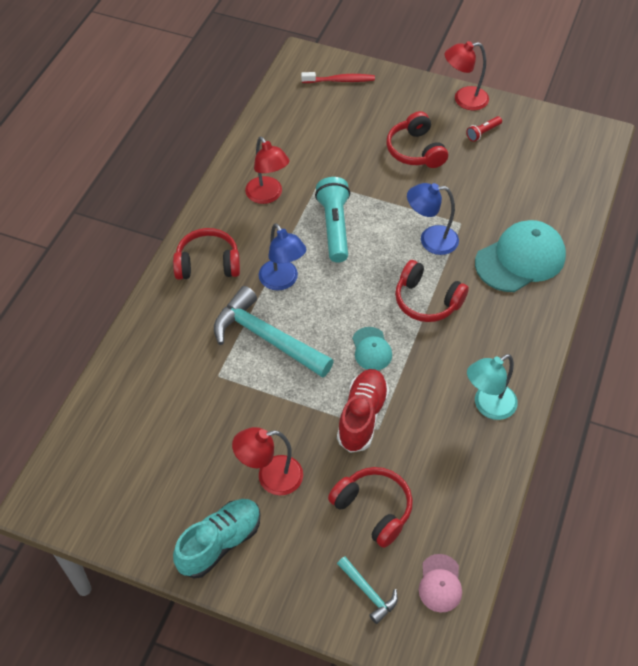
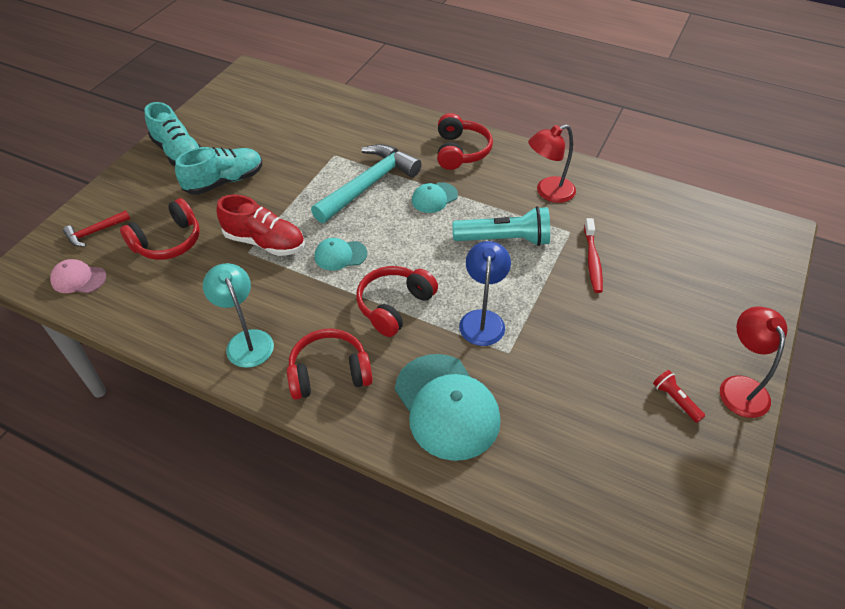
camera: 95 degrees right, 5 degrees down
(270, 477) = (224, 181): red lamp -> turquoise shoe
(282, 281) = (434, 198): blue lamp -> turquoise cap
(340, 80) = (745, 261): red toothbrush -> red toothbrush (592, 260)
(368, 592) = (95, 232): turquoise hammer -> red hammer
(415, 150) = (630, 321): red headphones -> red headphones (329, 373)

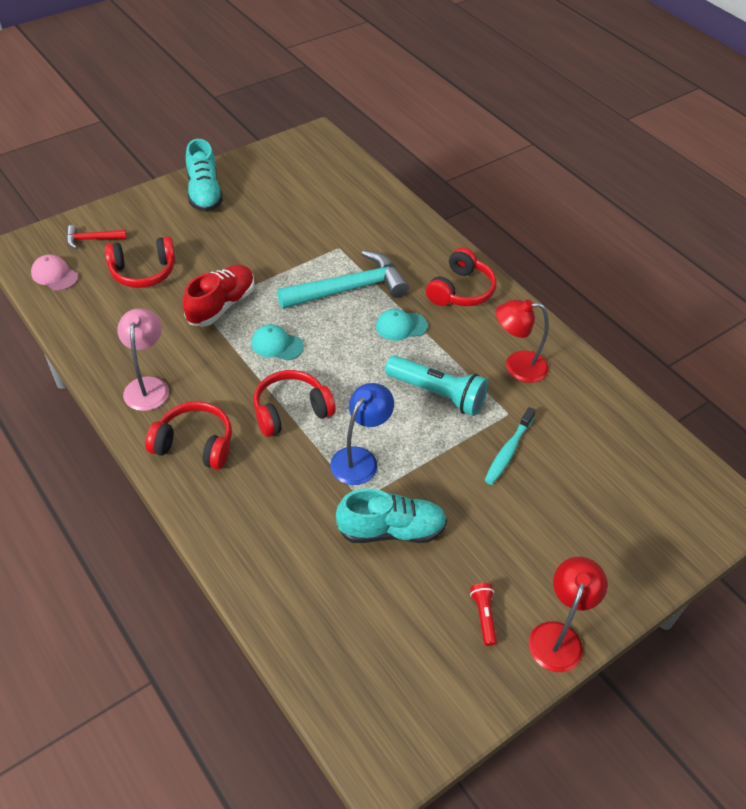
camera: 25 degrees right, 0 degrees up
(224, 181) = (225, 235): turquoise shoe -> turquoise shoe (391, 530)
(246, 341) = (147, 386): turquoise lamp -> pink lamp
(265, 242) = (221, 305): red shoe -> red shoe turned 105 degrees counterclockwise
(446, 406) = (271, 519): turquoise cap -> none
(592, 260) = (508, 451): red toothbrush -> turquoise toothbrush

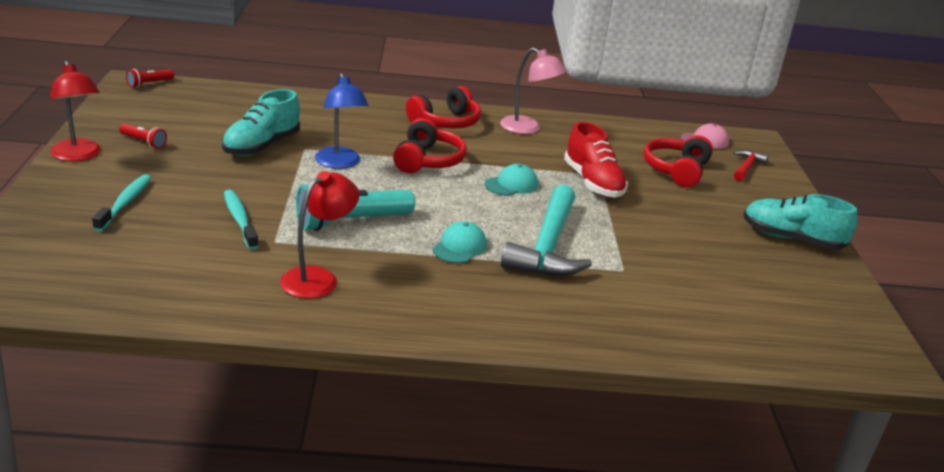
camera: 125 degrees right, 20 degrees down
(369, 748) = (149, 84): none -> red flashlight
(461, 290) = (468, 307): red headphones -> none
(572, 532) = (125, 203): none -> turquoise toothbrush

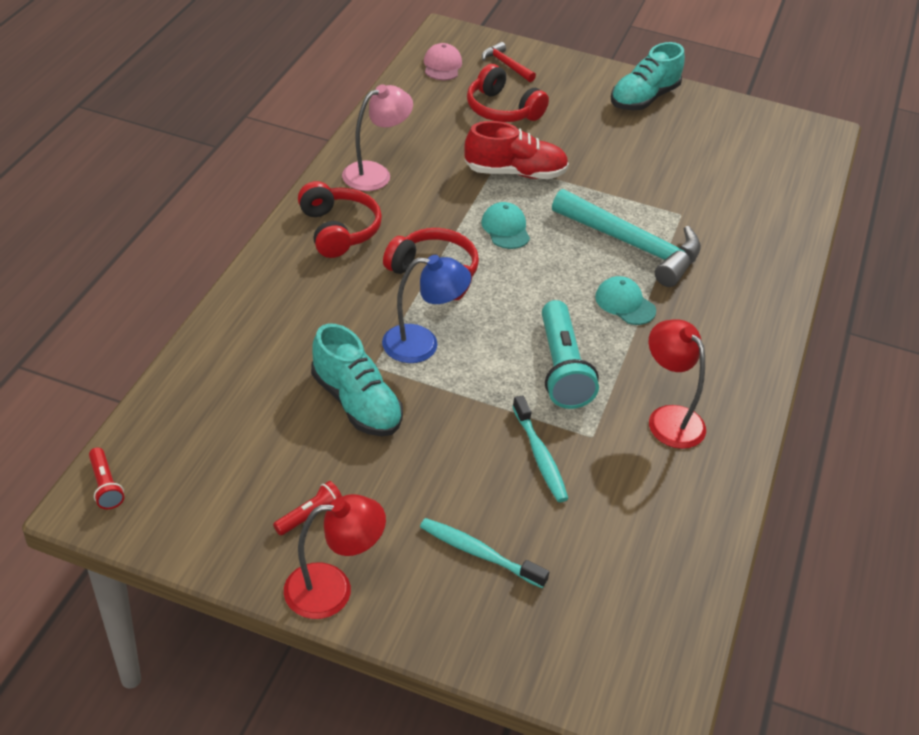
camera: 70 degrees left, 15 degrees up
(239, 220) = (540, 456): turquoise toothbrush -> turquoise toothbrush turned 105 degrees counterclockwise

